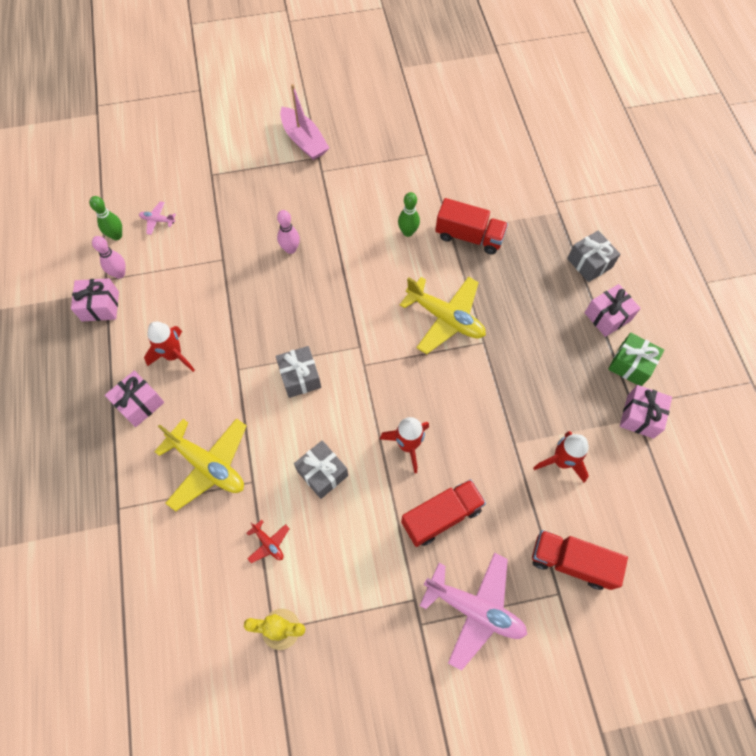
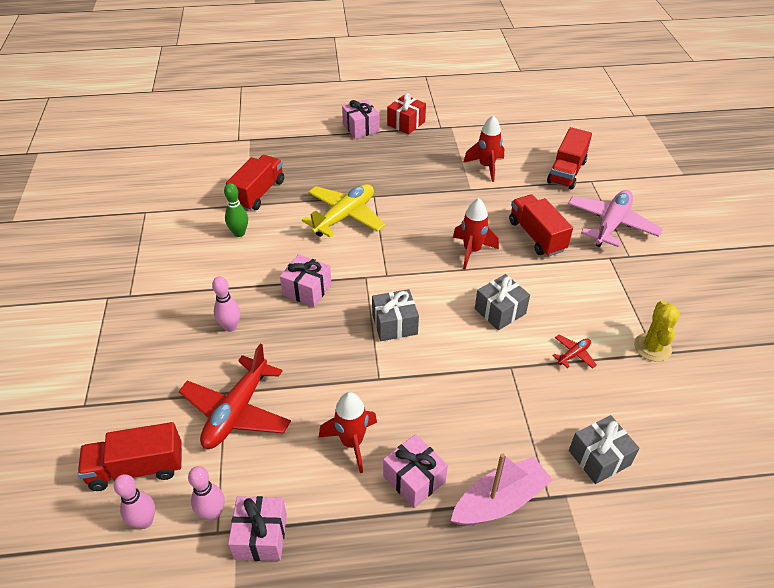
camera: 85 degrees left, 20 degrees down
(116, 236) = (144, 521): green bowling pin -> pink bowling pin
(157, 220) = (137, 468): pink plane -> red truck
(204, 271) = (237, 411): none -> red plane
(208, 465) = (493, 406): yellow plane -> none
(304, 141) = (75, 309): pink boat -> pink boat (499, 501)
(589, 263) = (307, 130): grey gift -> grey gift (599, 458)
(630, 365) = (406, 123): green gift -> red gift
(640, 416) = (449, 125): pink gift -> pink gift (307, 290)

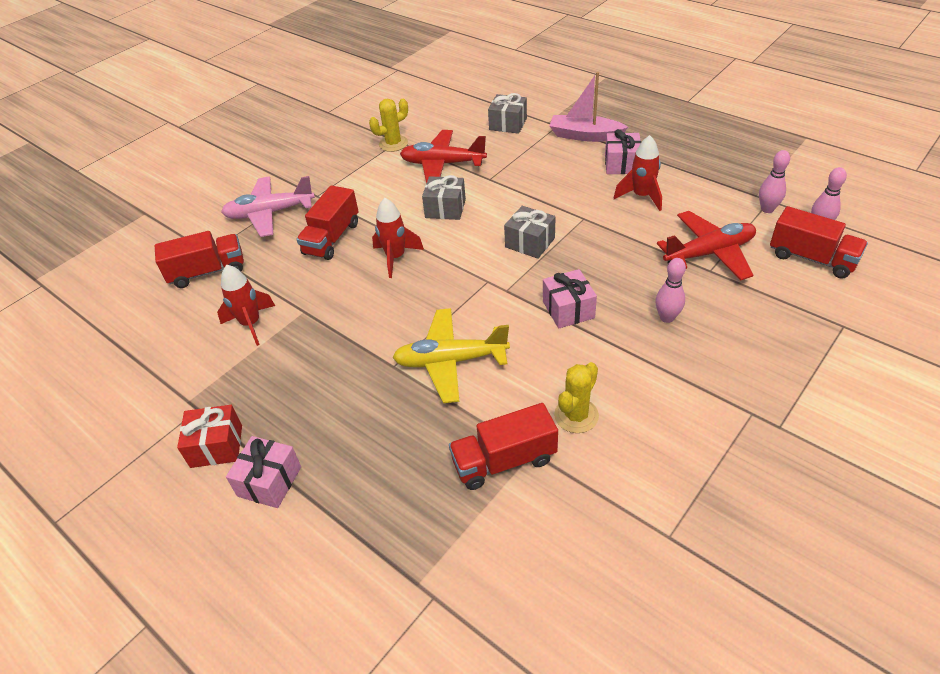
camera: 130 degrees left, 0 degrees up
(239, 233) = (576, 415): green bowling pin -> yellow cactus
(260, 536) = (742, 186): pink gift -> none
(573, 354) = (442, 164): red plane -> red plane, size x2.25

